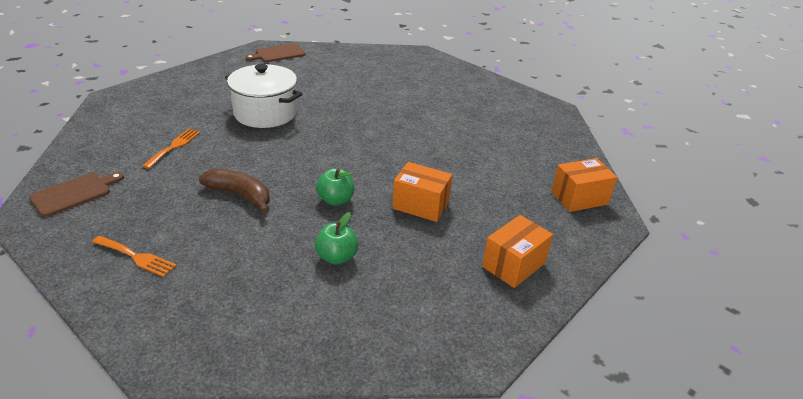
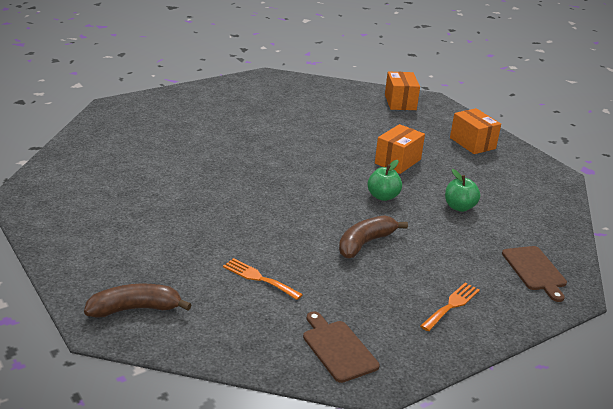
camera: 75 degrees left, 5 degrees down
(131, 105) = (135, 309): none -> brown banana
(265, 113) = (207, 214): white pot -> none
(278, 54) = (48, 189): brown cutting board -> brown cutting board (535, 270)

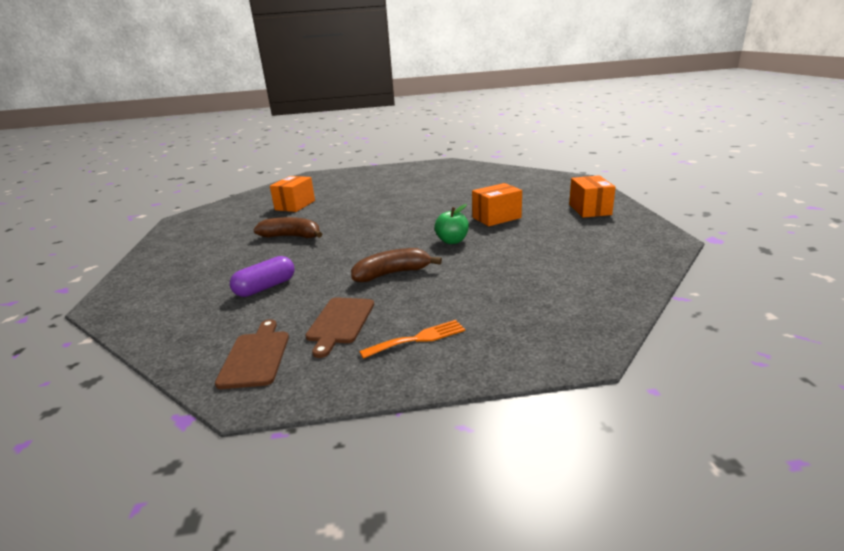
camera: 30 degrees right, 5 degrees down
(135, 309) = (145, 295): brown banana -> brown banana (291, 236)
(259, 278) = (266, 287): orange fork -> purple capsule
(400, 102) = (545, 180): orange box -> orange box (295, 205)
(459, 207) = (522, 256): green apple -> none
(535, 270) = (554, 321): brown cutting board -> brown cutting board (340, 322)

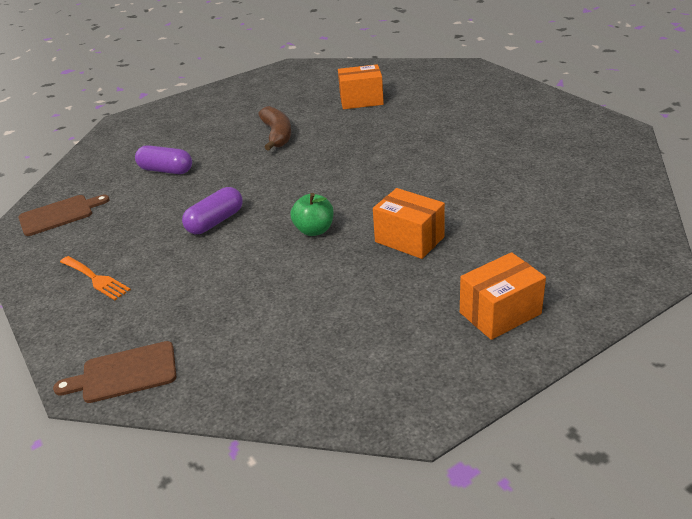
camera: 65 degrees right, 10 degrees up
(340, 322) = (115, 230): brown cutting board -> brown cutting board (124, 373)
(392, 273) = (215, 221): brown banana -> purple capsule

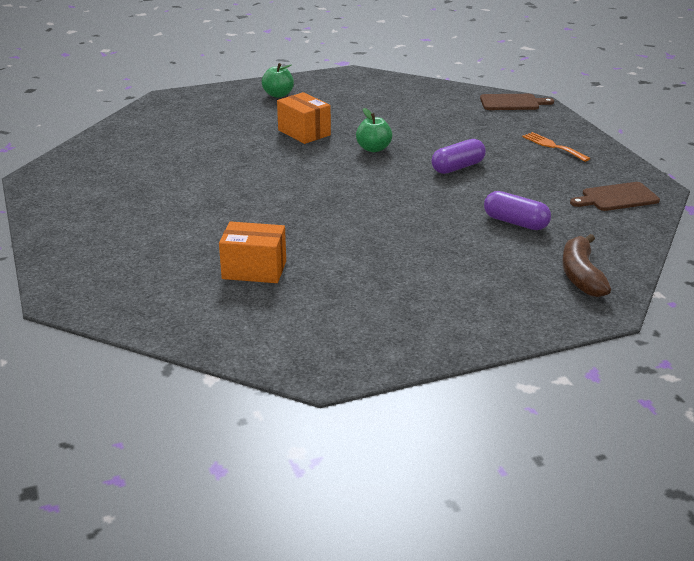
camera: 170 degrees left, 5 degrees down
(277, 135) = (382, 241): brown banana -> brown banana (581, 275)
(500, 313) = (278, 95): orange box -> green apple

